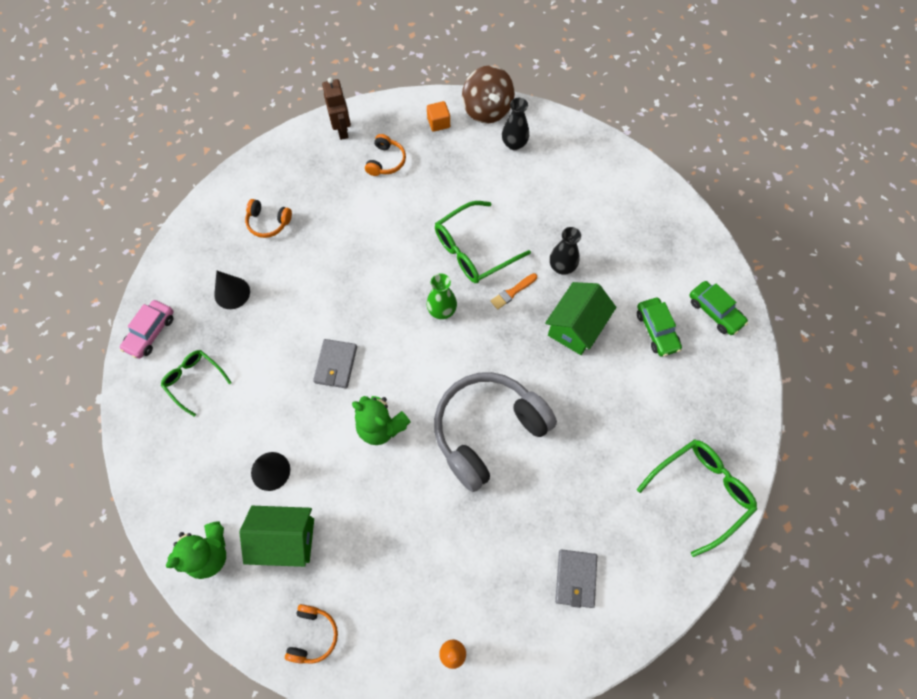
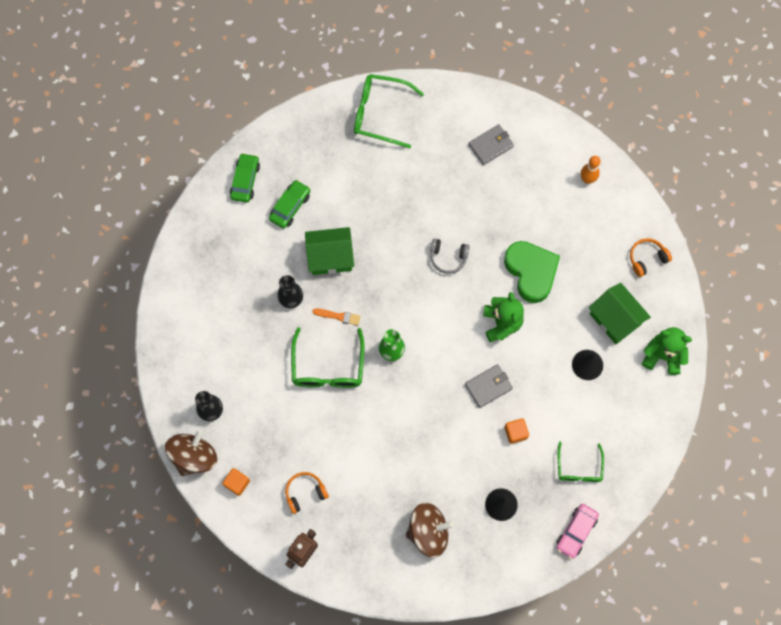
camera: 130 degrees left, 5 degrees up
(150, 332) = (576, 532): pink car -> pink car turned 135 degrees clockwise
(268, 222) = (428, 532): orange headphones -> brown spinning top
(275, 353) = (515, 432): none -> orange cube
(405, 498) = (531, 272): none -> green heart
(473, 250) = (328, 367): green glasses -> green glasses turned 75 degrees clockwise
(488, 431) = (448, 257): grey headphones -> grey headphones, size x0.44

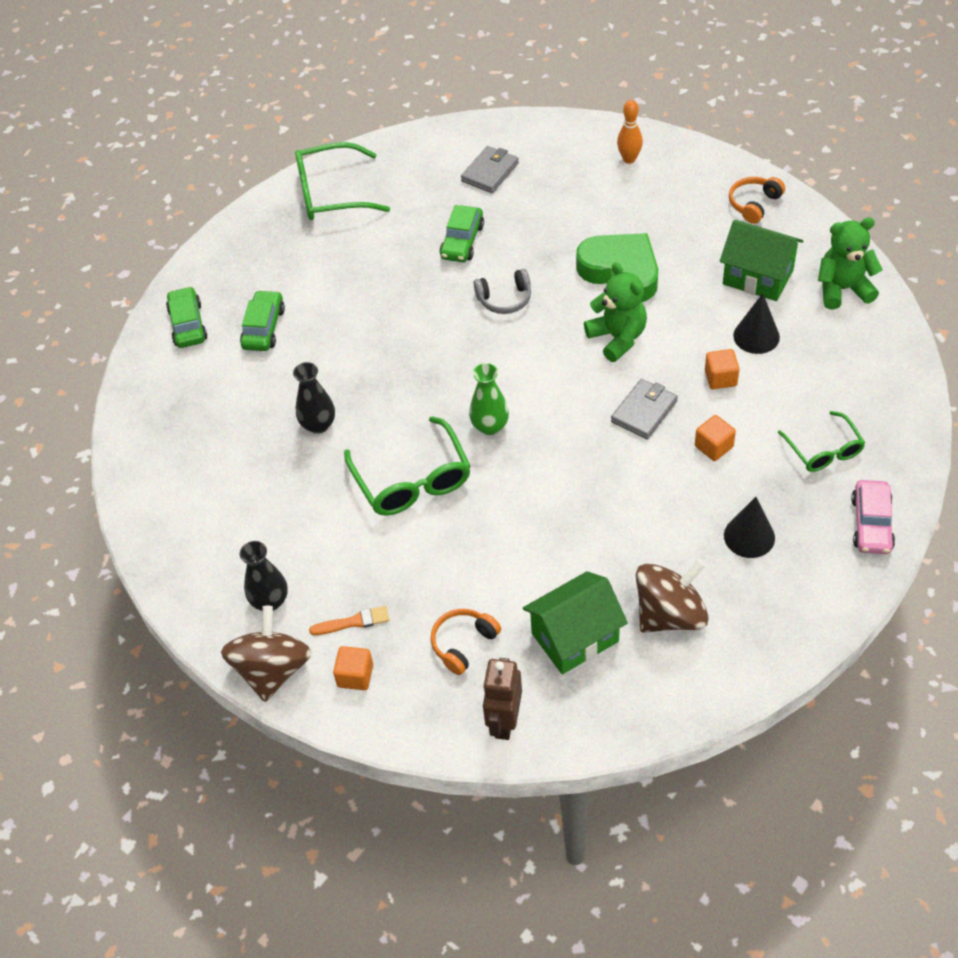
camera: 20 degrees left, 20 degrees down
(330, 257) = (348, 359): green house -> green house (575, 637)
(338, 316) = (395, 417): orange brush -> orange brush (353, 622)
(444, 196) = (462, 241): none -> green car
(547, 385) = (720, 378): none -> orange cube

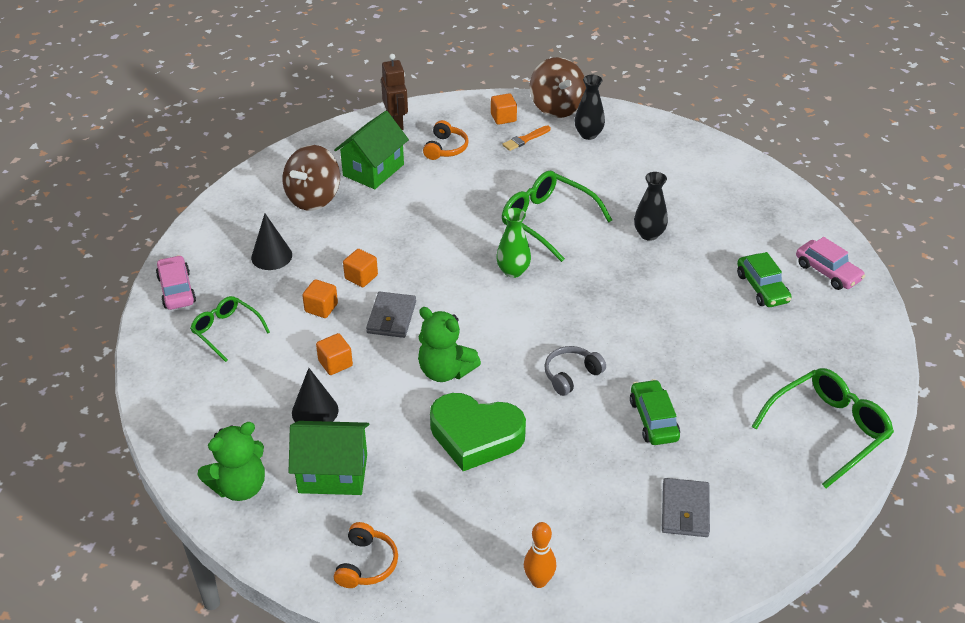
camera: 150 degrees right, 10 degrees down
(188, 324) = (827, 272): green car -> pink car
(656, 472) = (361, 277): none -> orange cube

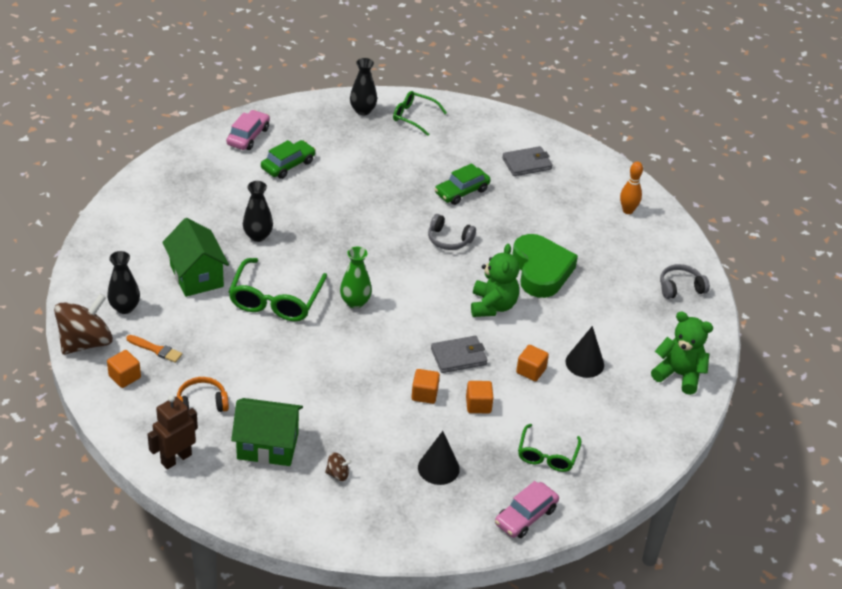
camera: 120 degrees left, 0 degrees up
(313, 198) = (337, 474): brown spinning top -> brown spinning top, size x0.43
(333, 473) = (629, 331): green house -> green house (196, 276)
(366, 564) = (680, 288): orange headphones -> grey headphones
(828, 430) = (413, 117): green glasses -> green glasses, size x0.62
(855, 384) = (363, 110): none -> black vase

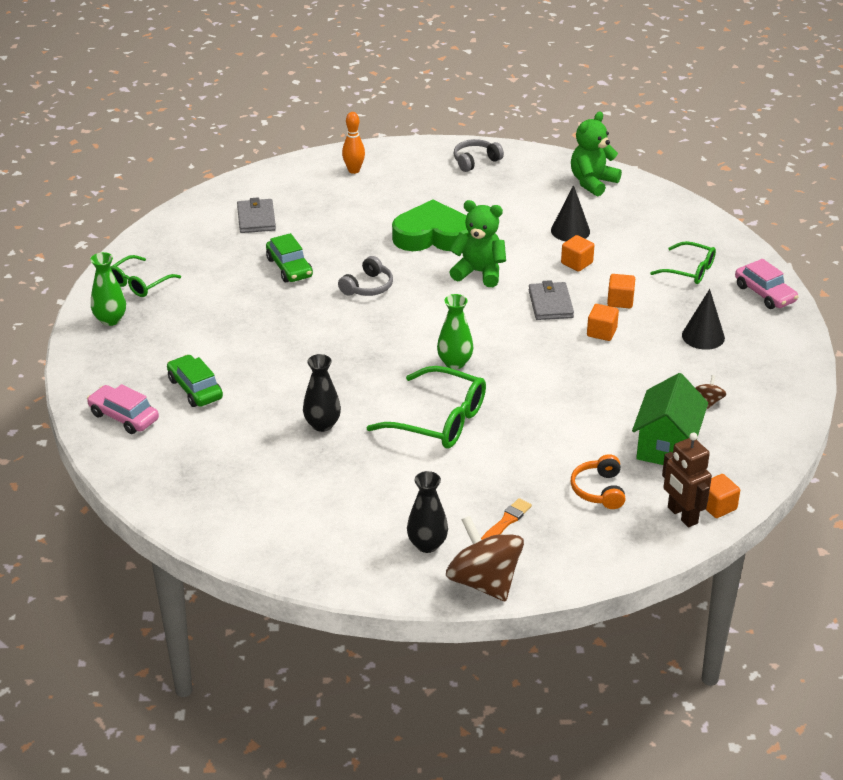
camera: 75 degrees left, 5 degrees down
(124, 377) = (549, 550): orange cube -> orange cube (717, 506)
(196, 276) = (383, 480): green house -> none
(363, 110) = (110, 320): black vase -> green vase
(680, 288) = (475, 161): grey headphones -> grey headphones turned 60 degrees clockwise

